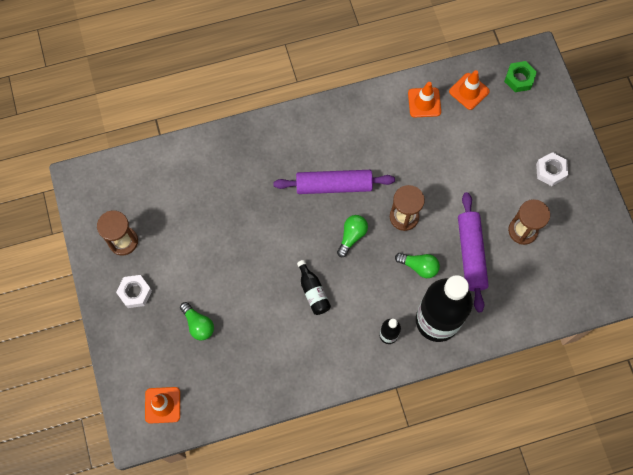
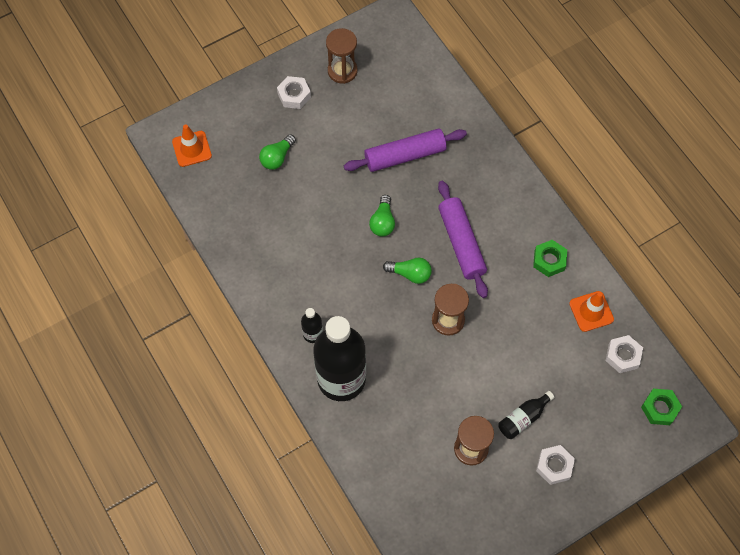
camera: 75 degrees right, 5 degrees down
(313, 292) = (339, 251): black bottle -> black bottle (523, 418)
(370, 120) = (549, 260): none -> green nut
(419, 266) = (396, 348): green light bulb -> green light bulb (382, 222)
(469, 91) = (623, 356): orange traffic cone -> white nut
(471, 254) = (426, 398): purple rolling pin -> purple rolling pin (405, 155)

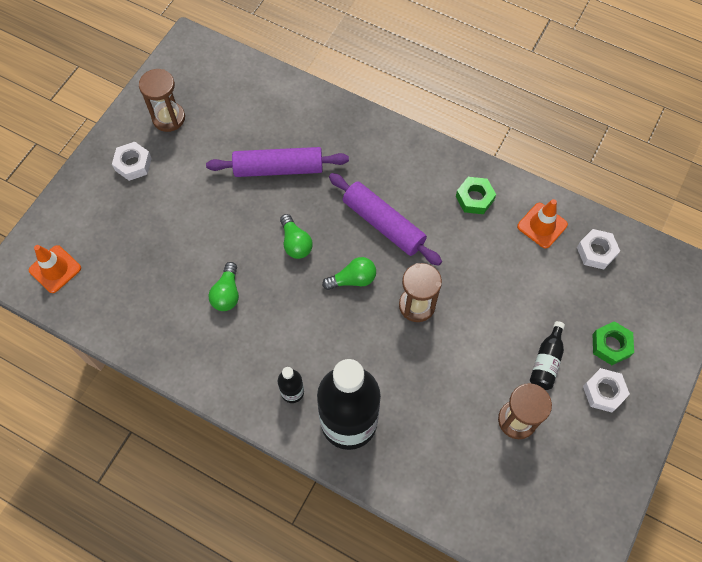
camera: 30 degrees left, 0 degrees up
(277, 157) = (151, 233): green light bulb -> green light bulb (227, 293)
(405, 155) = (278, 168): purple rolling pin -> purple rolling pin turned 45 degrees clockwise
(660, 408) = (659, 282): green nut -> green nut (611, 345)

